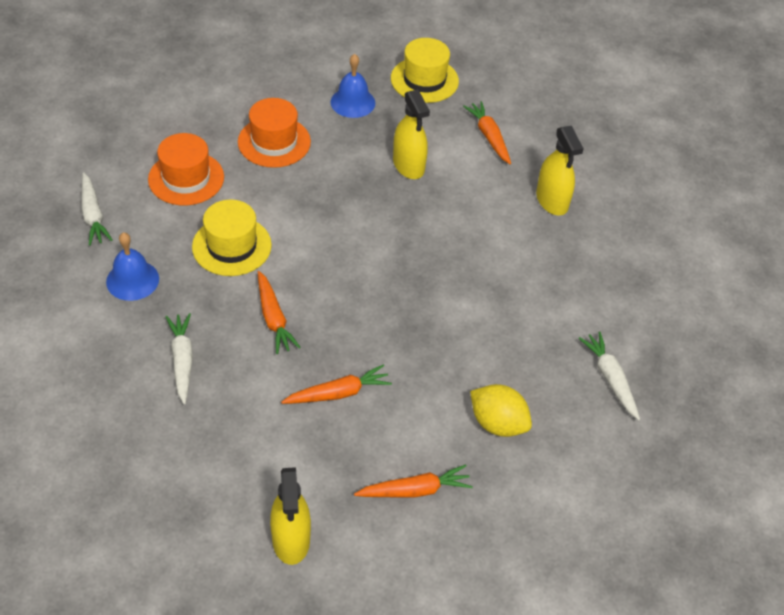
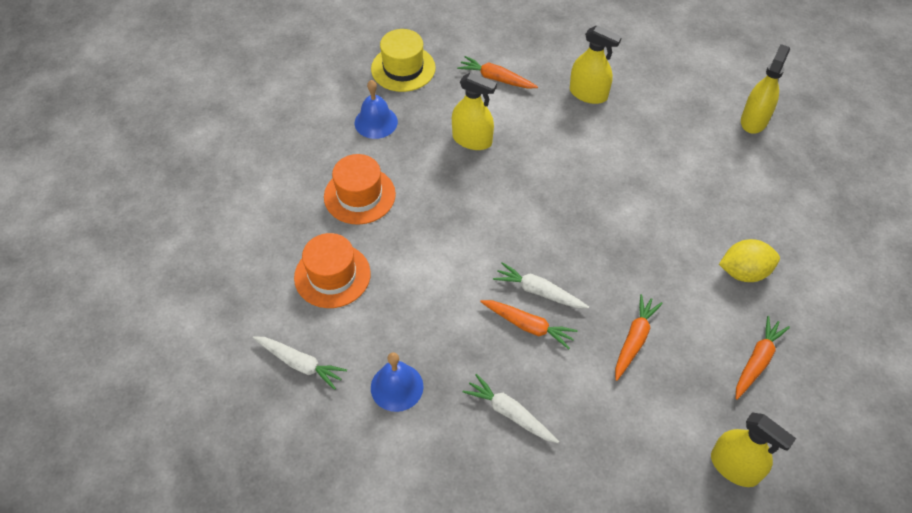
camera: 40 degrees left, 5 degrees up
(231, 246) = (432, 298): yellow hat -> none
(610, 379) = (763, 186): white carrot -> white carrot (539, 292)
(677, 326) = (754, 120): none -> yellow spray bottle

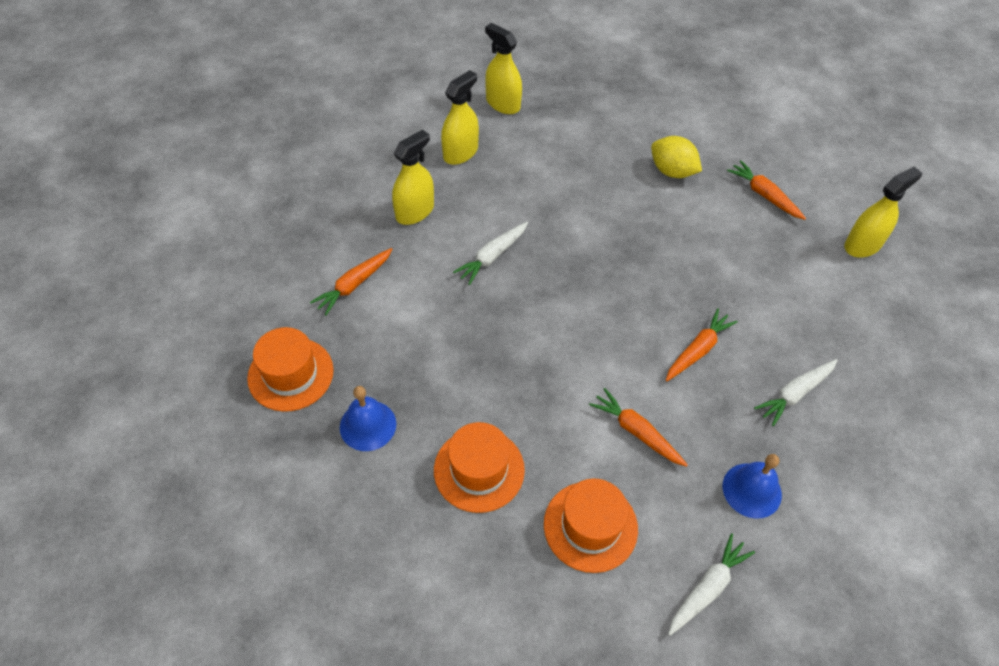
camera: 75 degrees left, 0 degrees up
(403, 68) = (290, 374): yellow hat -> orange hat
(472, 140) = (437, 333): yellow spray bottle -> yellow spray bottle (460, 152)
(539, 292) = (659, 329): white carrot -> white carrot (492, 256)
(634, 340) = (729, 272): orange carrot -> orange carrot (637, 432)
(744, 272) = (672, 171): yellow lemon -> yellow lemon turned 60 degrees counterclockwise

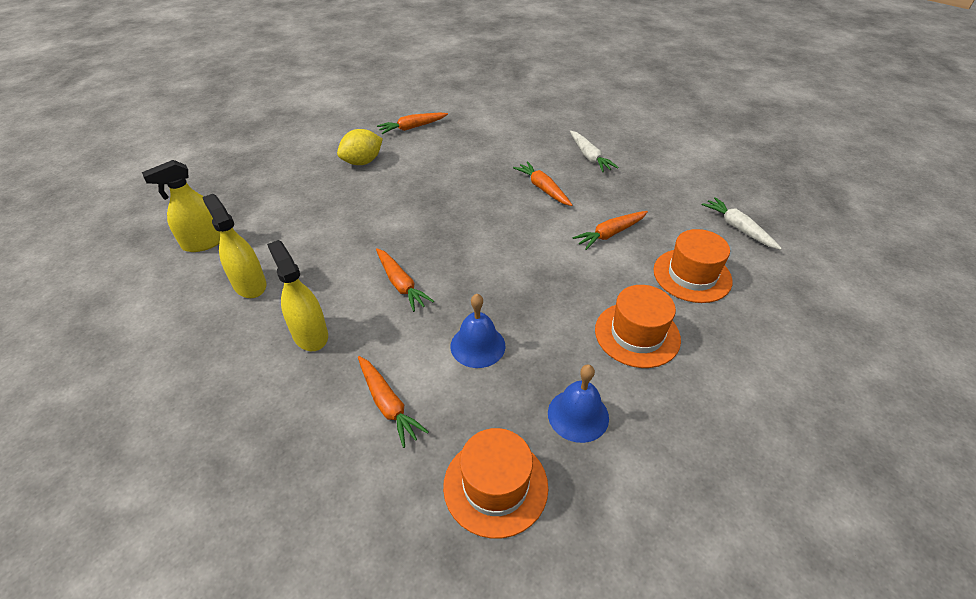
camera: 75 degrees left, 10 degrees down
(492, 256) = (401, 284): white carrot -> orange carrot
(752, 490) = (663, 192): blue bell -> blue bell (477, 345)
(862, 245) = (477, 102): yellow spray bottle -> none

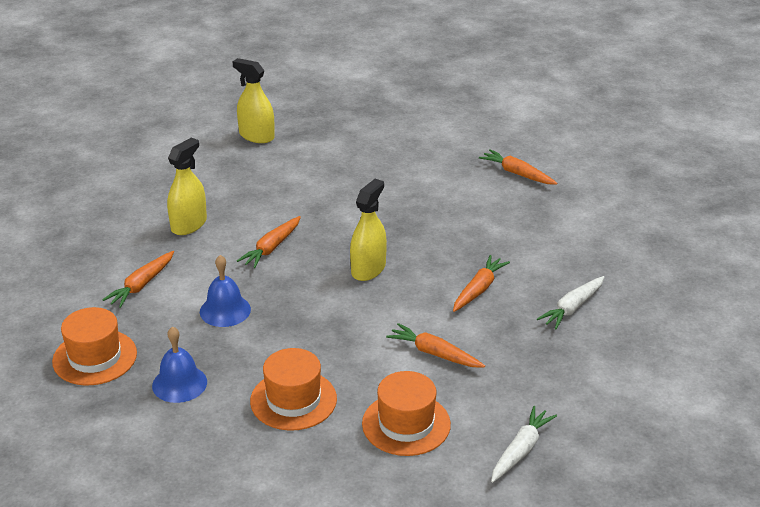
camera: 65 degrees right, 10 degrees down
(249, 284) = (223, 176): yellow spray bottle -> yellow spray bottle (368, 269)
(362, 162) = (428, 166): yellow lemon -> none

